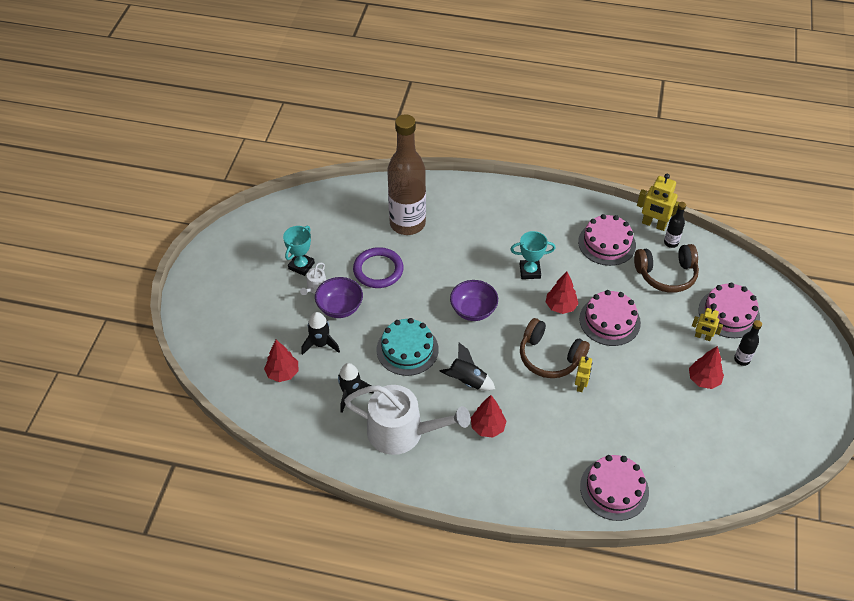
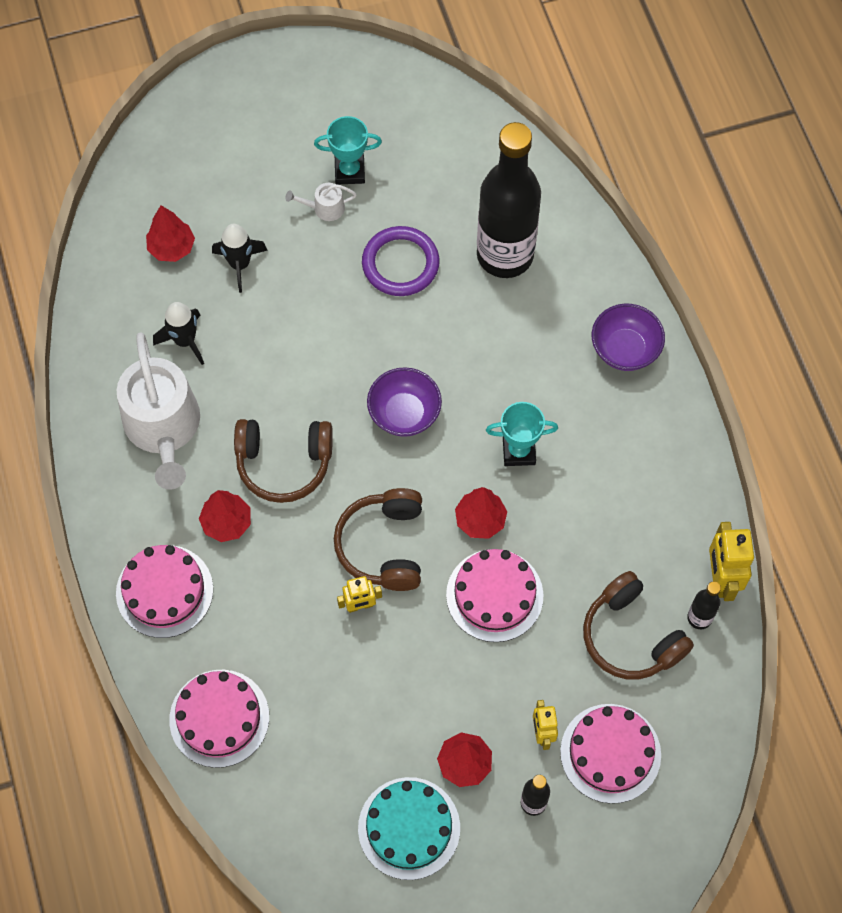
camera: 60 degrees right, 15 degrees up
(340, 307) = (310, 254): purple bowl -> purple bowl (625, 349)
(407, 223) = (505, 255): brown bottle -> black bottle
(407, 349) = (292, 367): turquoise cake -> turquoise cake (409, 828)
(467, 381) = (284, 463): black rocket -> brown headphones
(530, 271) = (519, 451): turquoise trophy -> turquoise trophy turned 60 degrees counterclockwise
(607, 243) = (639, 529): pink cake -> pink cake (164, 591)

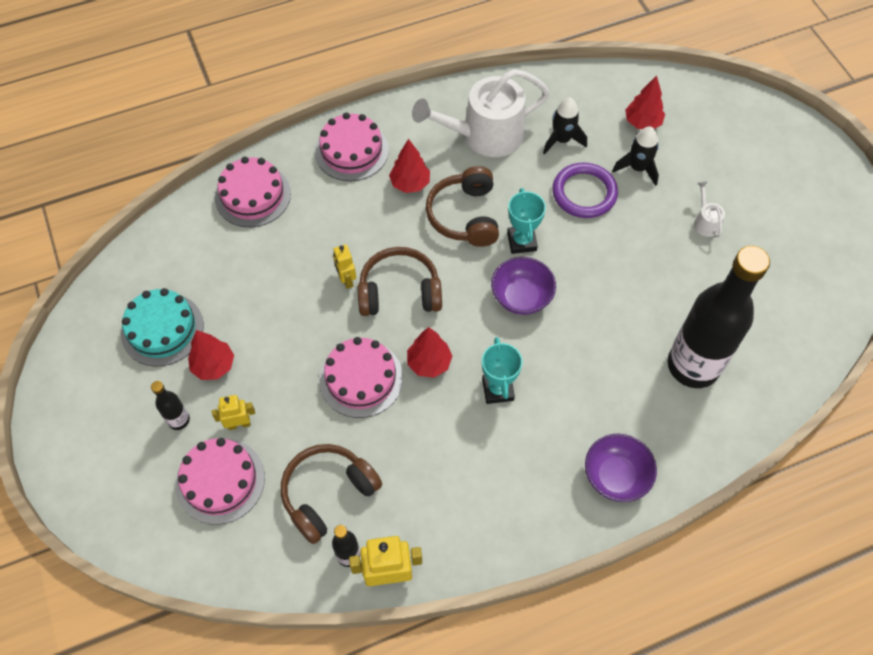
camera: 85 degrees right, 5 degrees down
(349, 171) = (747, 237): turquoise trophy -> turquoise trophy (522, 241)
(400, 264) = (664, 283): purple ring -> purple ring (584, 193)

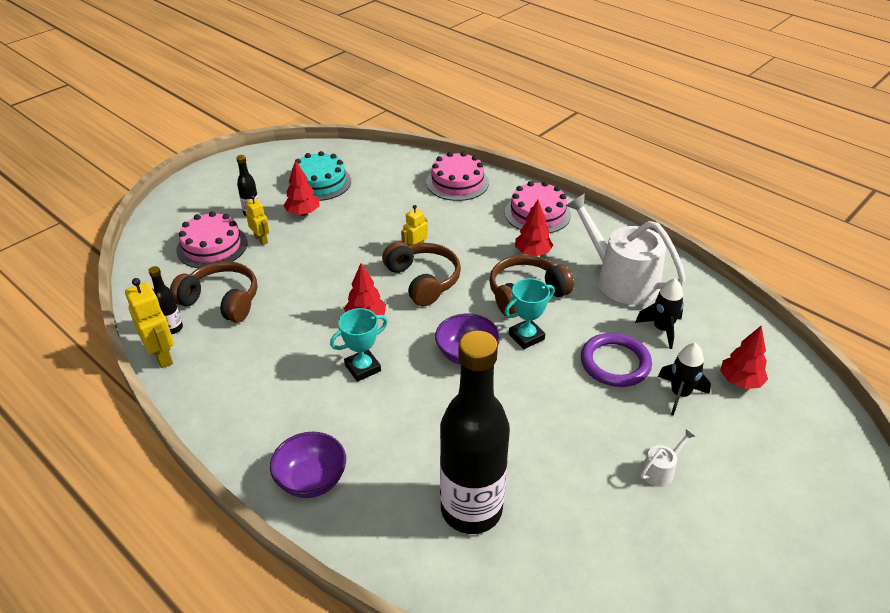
camera: 65 degrees right, 20 degrees down
(361, 378) = (330, 285): pink cake -> none

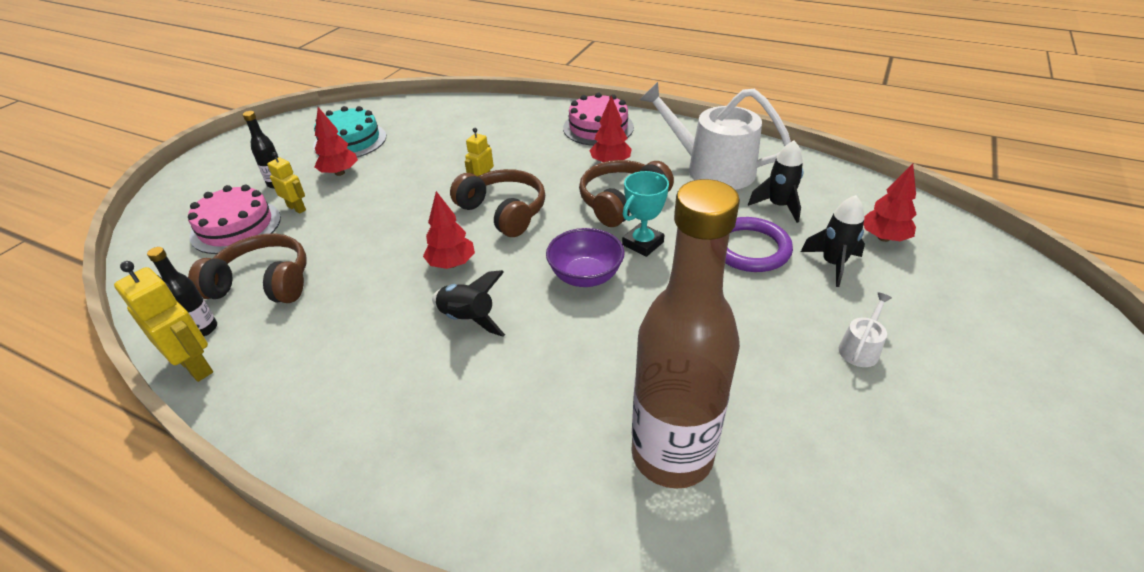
camera: 15 degrees left, 0 degrees up
(311, 480) = (449, 475): purple bowl -> none
(362, 368) = (468, 319): turquoise trophy -> black rocket
(457, 182) = (502, 115): pink cake -> none
(471, 510) = (672, 455): black bottle -> brown bottle

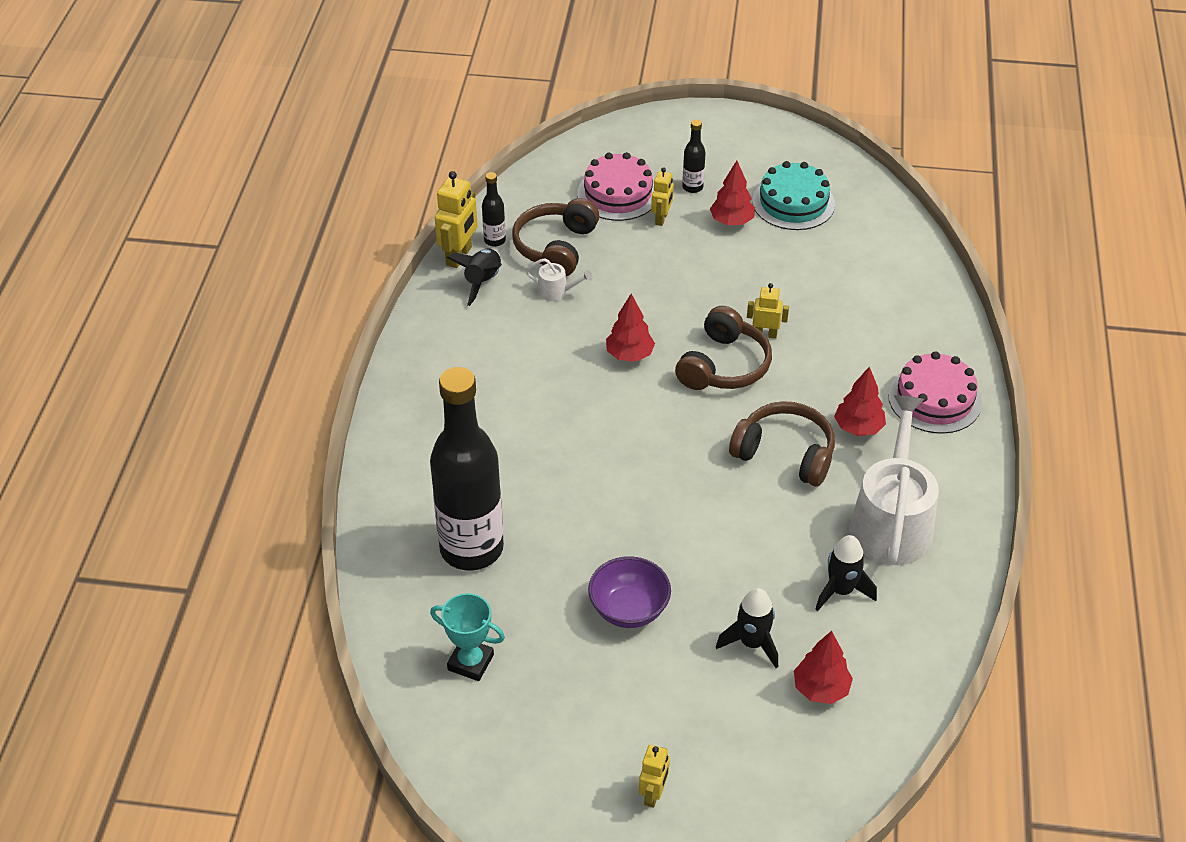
camera: 70 degrees right, 5 degrees up
(263, 283) = (556, 247): brown headphones -> brown headphones turned 150 degrees counterclockwise
(468, 319) = (565, 389): black rocket -> black rocket (482, 282)
(585, 276) = (651, 452): purple bowl -> purple bowl (629, 609)
(643, 243) = (719, 485): turquoise trophy -> turquoise trophy (470, 662)
(672, 455) = (471, 548): brown bottle -> black bottle
(749, 248) = (749, 572): purple ring -> none
(860, 348) = (632, 666): white watering can -> white watering can (556, 291)
(1027, 368) = (653, 794): none -> yellow robot

